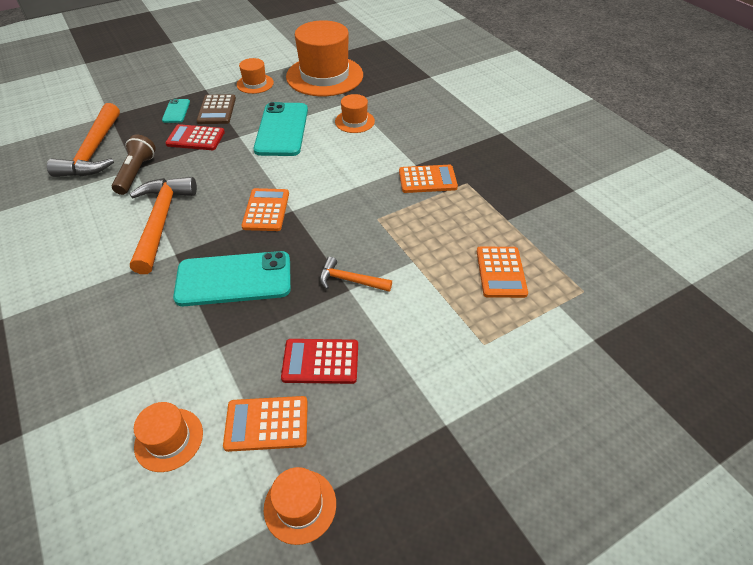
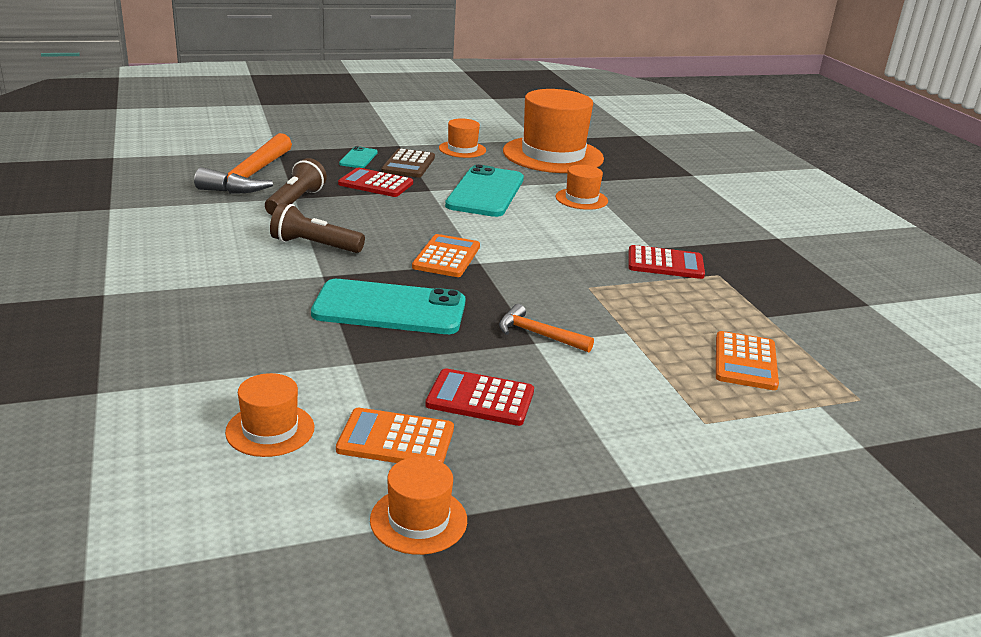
camera: 10 degrees right, 20 degrees down
(161, 221) = (314, 245): orange hammer -> brown flashlight
(427, 179) = (665, 263): orange calculator -> red calculator

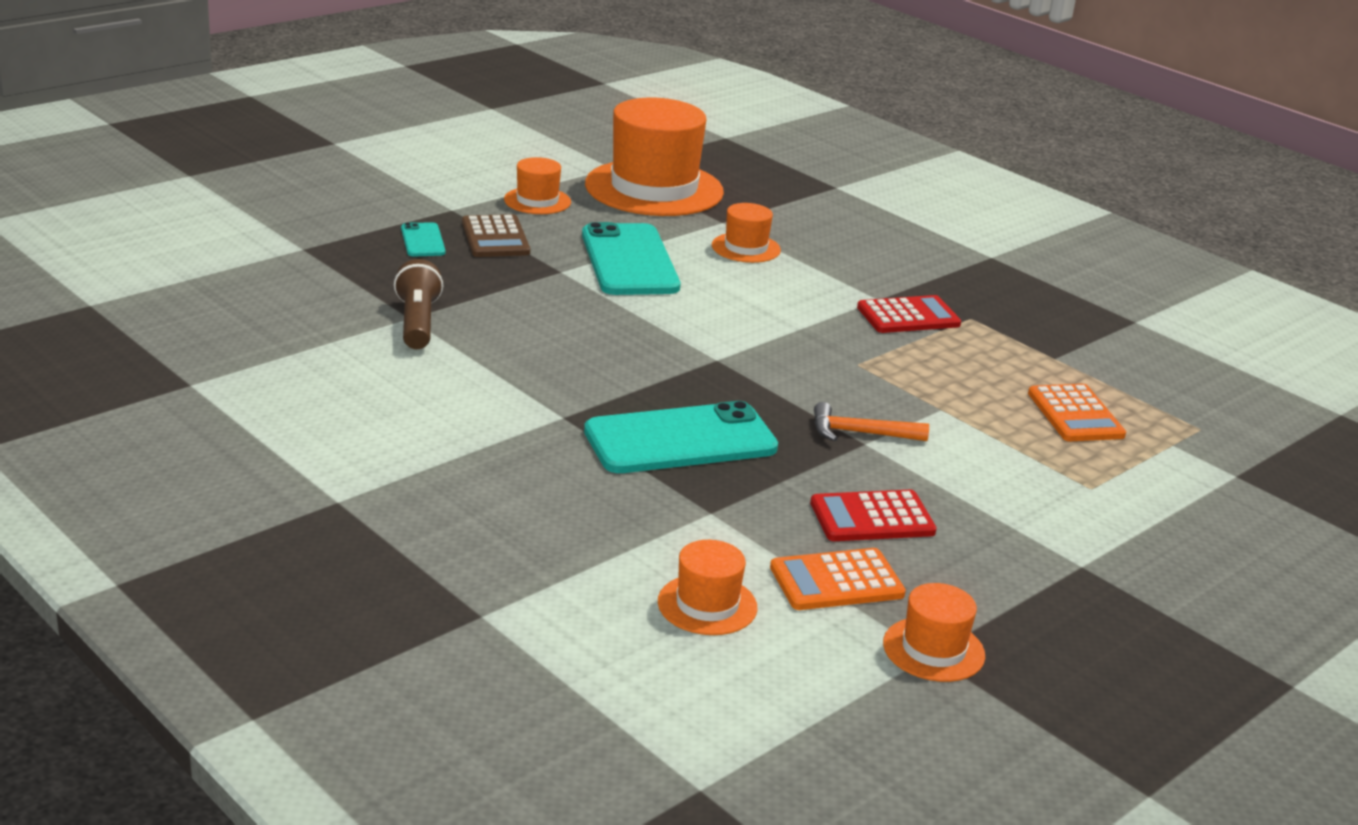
camera: 25 degrees left, 0 degrees up
(250, 177) = (316, 298): orange hammer -> none
(314, 245) = (509, 379): brown flashlight -> none
(376, 184) = (486, 276): red calculator -> none
(446, 257) = (674, 360): orange calculator -> none

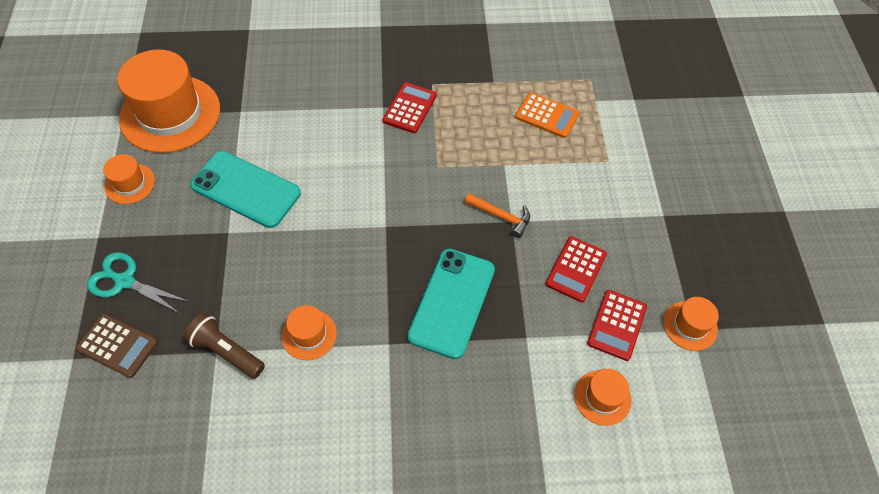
camera: 50 degrees left, 30 degrees up
(422, 240) = (124, 281): turquoise phone -> turquoise scissors
(495, 238) = (156, 238): brown calculator -> brown calculator (117, 345)
(746, 248) = (279, 123): orange hat -> orange hat (309, 334)
(836, 581) = (617, 325): orange calculator -> red calculator
(860, 433) = (501, 216): orange hammer -> orange hammer turned 105 degrees counterclockwise

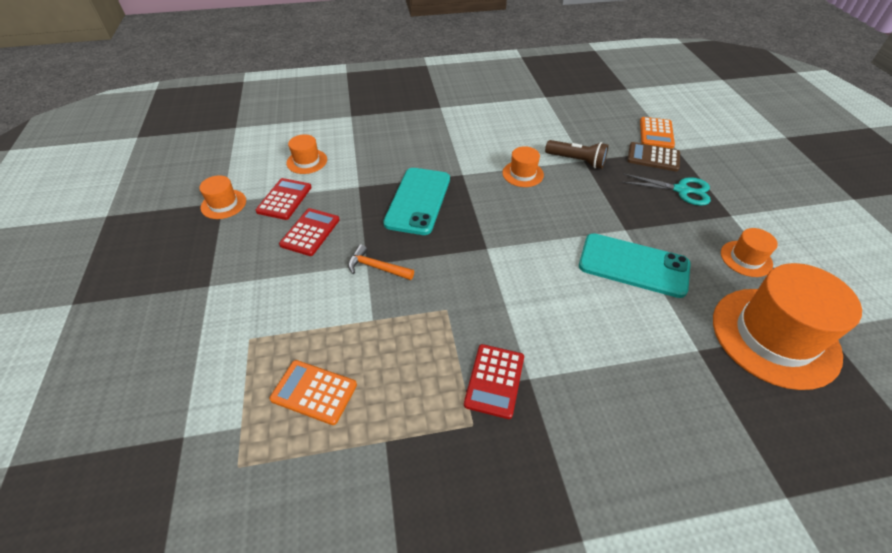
camera: 175 degrees right, 10 degrees down
(75, 400) = (656, 133): none -> orange calculator

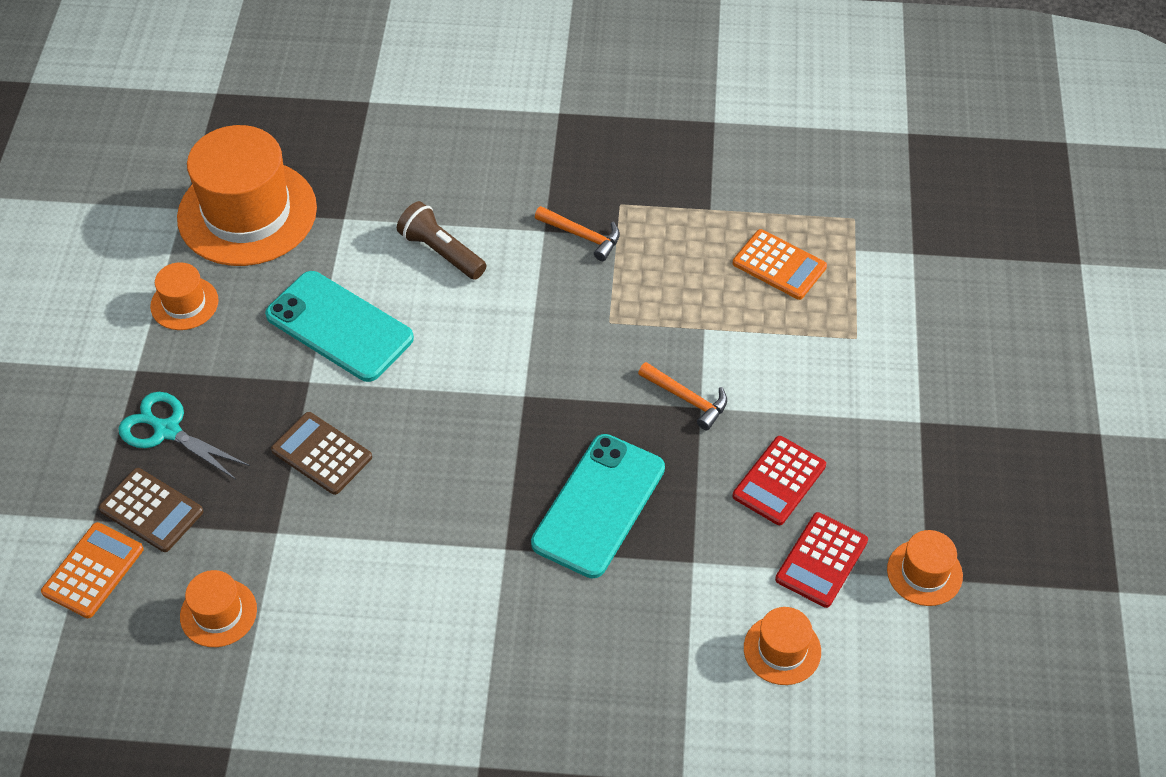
camera: 165 degrees left, 5 degrees up
(494, 380) = (582, 236): red calculator -> orange hammer
(523, 174) = (401, 525): orange hat -> orange hat (218, 613)
(576, 161) = (290, 534): brown flashlight -> brown flashlight (441, 252)
(588, 195) = (321, 454): none -> brown calculator

